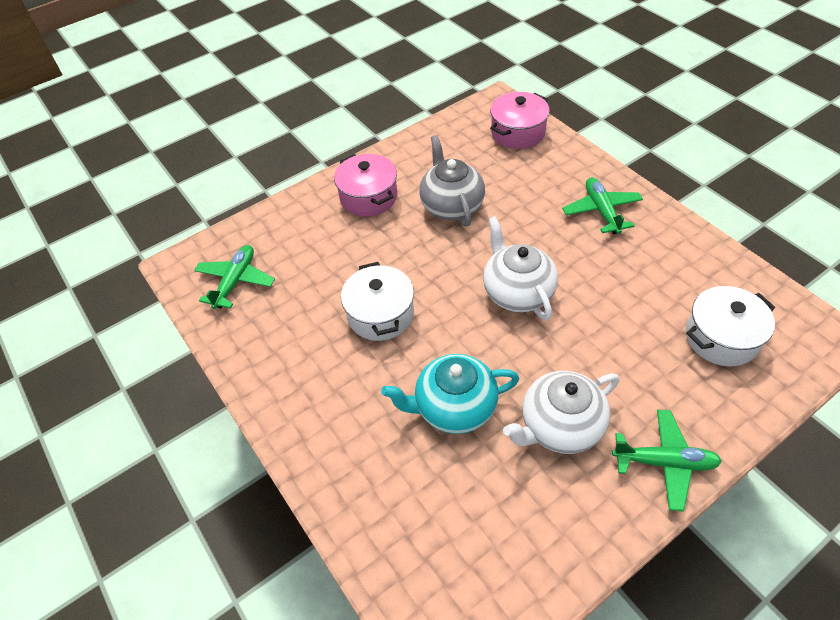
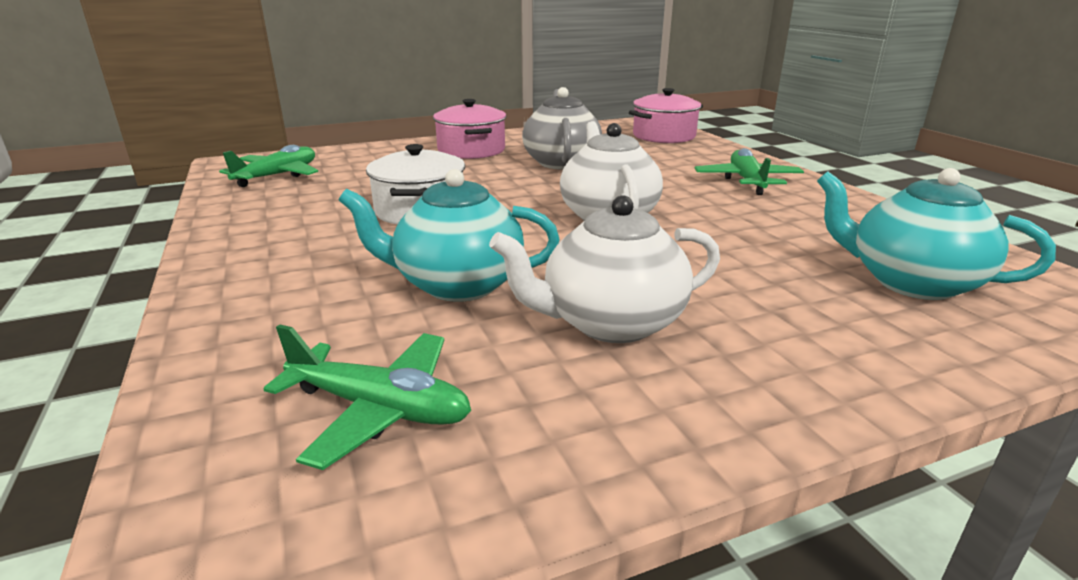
camera: 10 degrees right, 25 degrees down
(664, 462) = (786, 387): green plane -> green plane (379, 409)
(721, 338) = (910, 282): white pot -> turquoise teapot

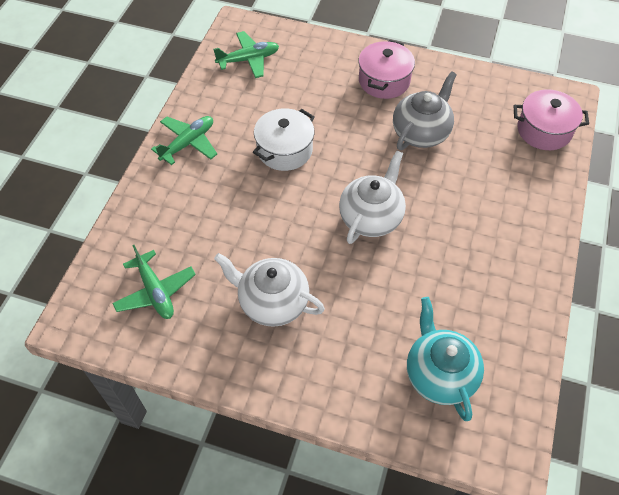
camera: 40 degrees right, 30 degrees up
(457, 284) = (242, 233): turquoise teapot -> none
(747, 181) = (506, 231): green plane -> green plane (188, 143)

